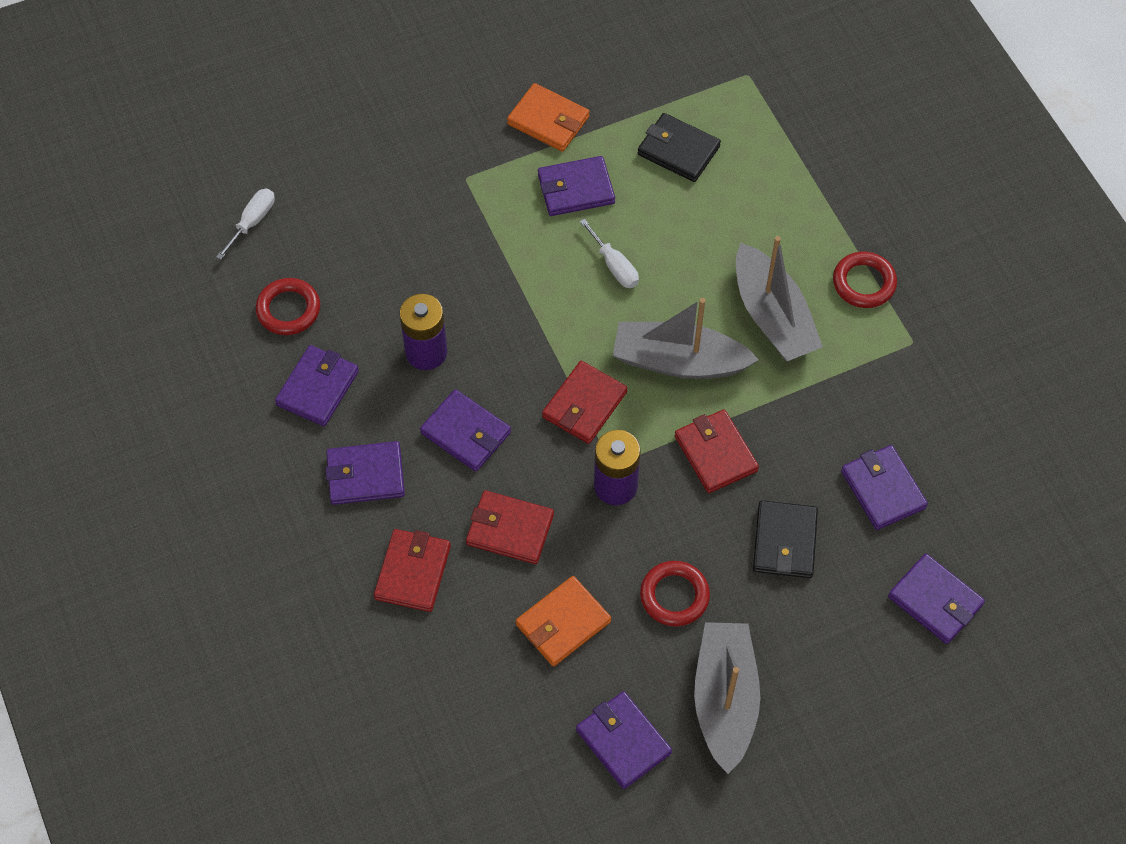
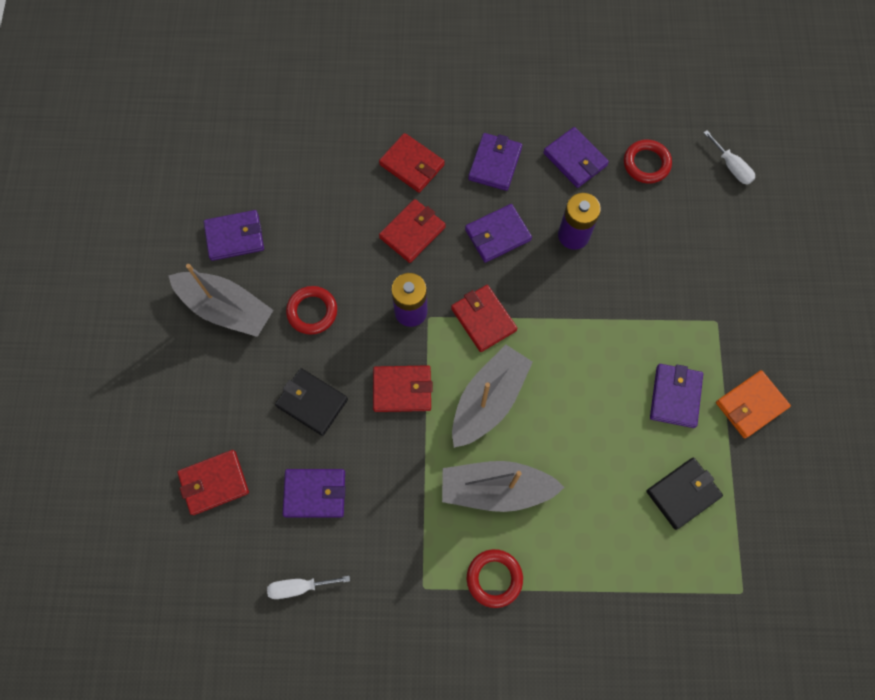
camera: 115 degrees right, 10 degrees up
(563, 623) = (330, 236): orange wallet -> none
(614, 266) = (592, 393): white screwdriver -> white screwdriver (299, 587)
(935, 601) = (214, 483): purple wallet -> red wallet

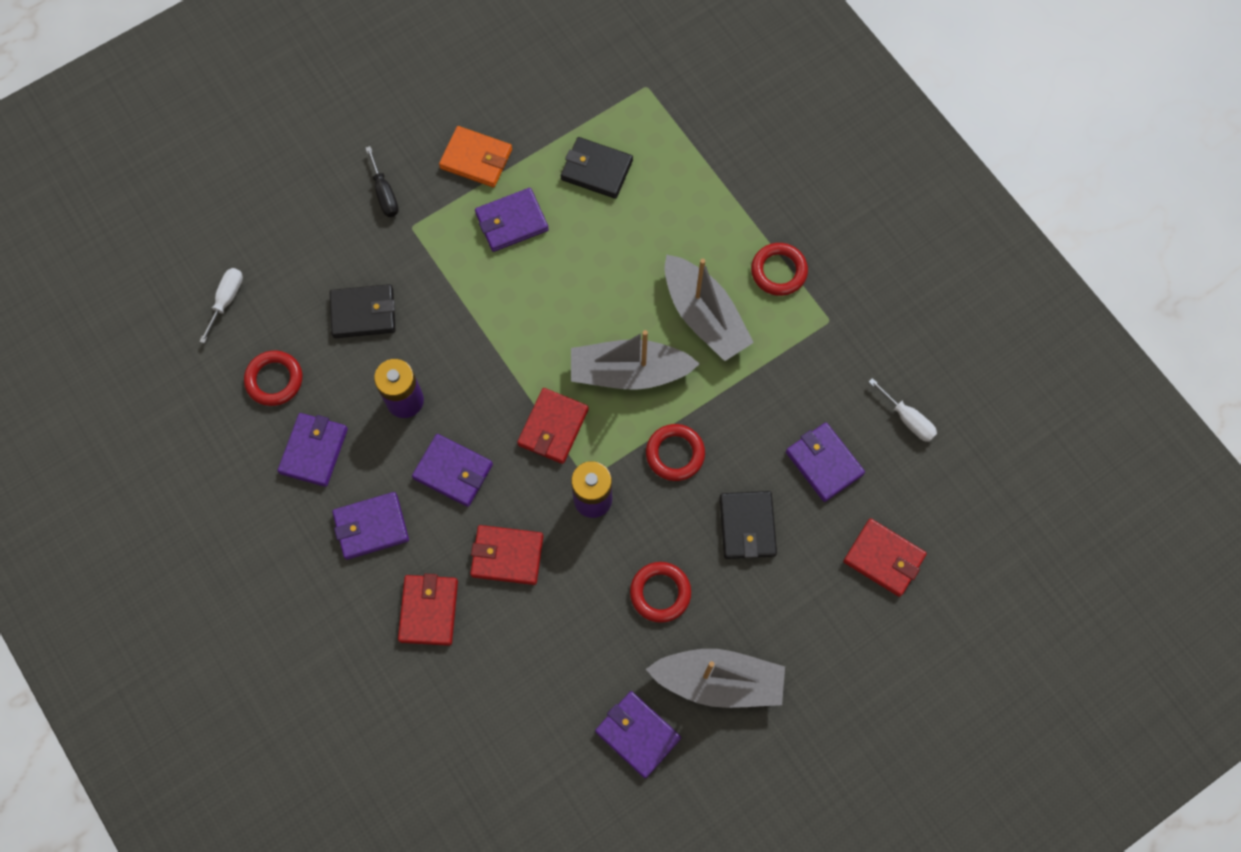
camera: 125 degrees left, 0 degrees up
(226, 309) = (718, 681): grey boat -> grey boat turned 105 degrees clockwise
(402, 390) = (675, 454): red wallet -> red ring
(662, 247) = (363, 313): none -> black wallet
(759, 319) = (384, 193): none -> black screwdriver

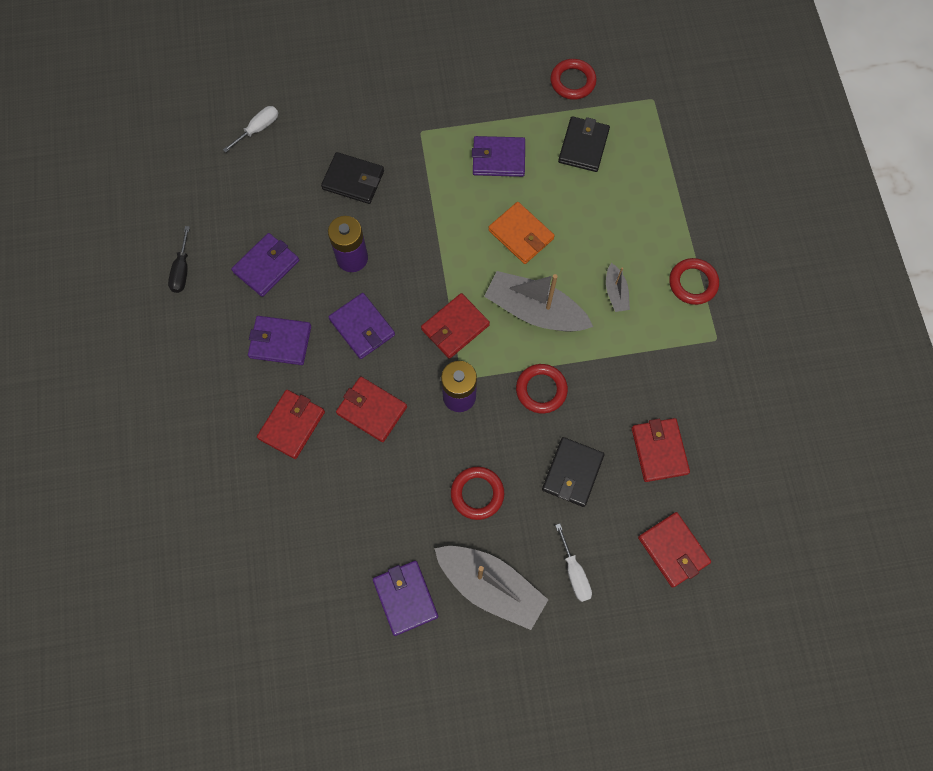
camera: 25 degrees right, 0 degrees up
(274, 380) = (264, 201): red ring -> red ring (572, 82)
(384, 193) = (412, 99): black screwdriver -> black screwdriver (182, 270)
(476, 159) = (494, 101): orange wallet -> orange wallet (521, 234)
(596, 170) = (583, 146): black wallet -> black wallet turned 60 degrees clockwise
(704, 316) = (615, 292): grey boat -> grey boat, size x0.48
(824, 463) = (659, 450): purple wallet -> red wallet
(907, 419) = (746, 446): white screwdriver -> white screwdriver (574, 572)

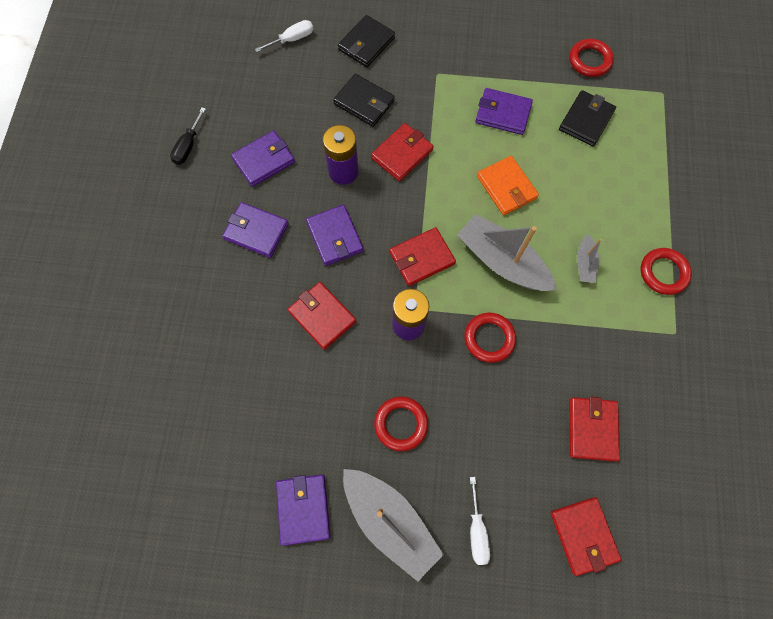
camera: 15 degrees right, 0 degrees up
(292, 425) = (244, 311): red wallet -> red wallet (402, 154)
(572, 473) = (499, 428): black wallet -> black wallet (366, 44)

